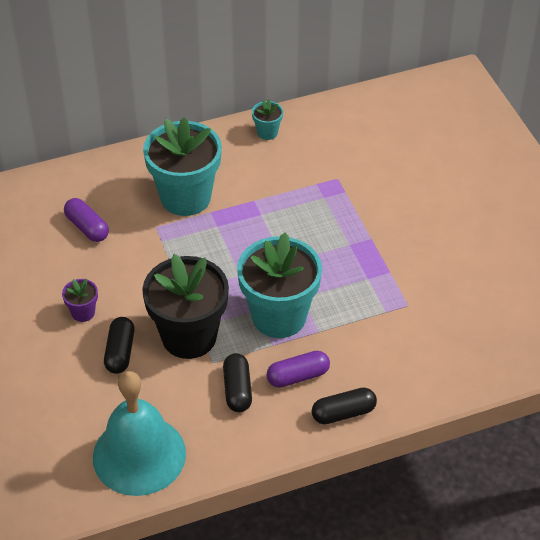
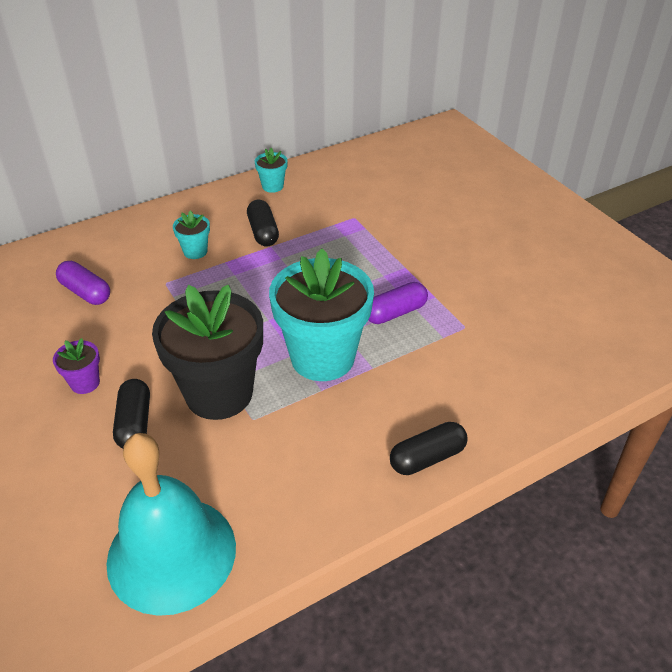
camera: 10 degrees left, 5 degrees down
(185, 197) = (195, 251): turquoise flower pot -> turquoise flower pot, size x0.43
(237, 390) = (289, 448): black capsule -> black capsule (263, 232)
(298, 376) = (360, 421): purple capsule -> purple capsule (395, 313)

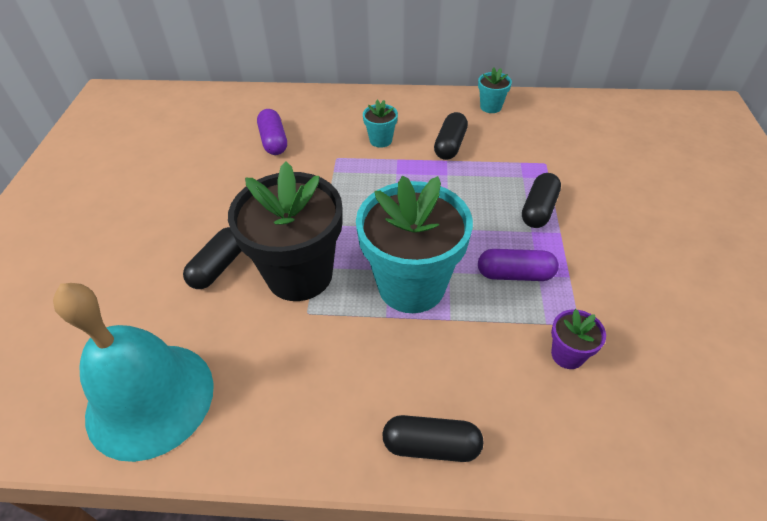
camera: 35 degrees right, 5 degrees up
(85, 383) = (213, 215): purple flower pot -> purple flower pot (567, 355)
(376, 256) = (538, 209): none -> black capsule

